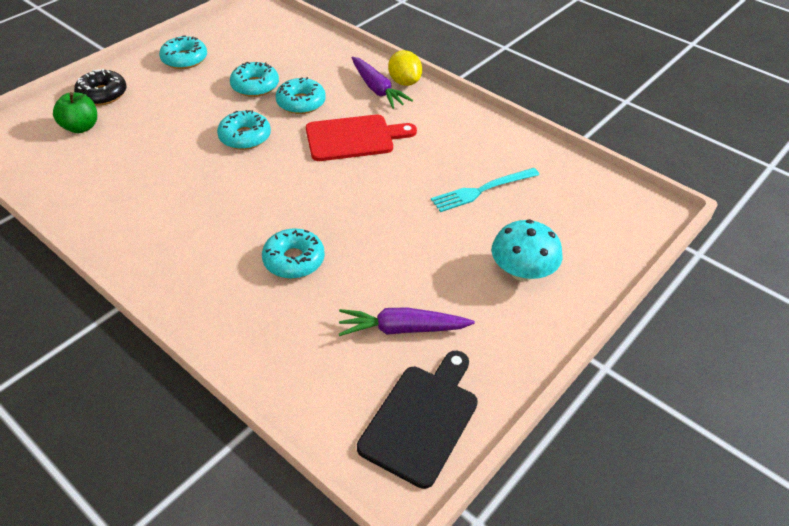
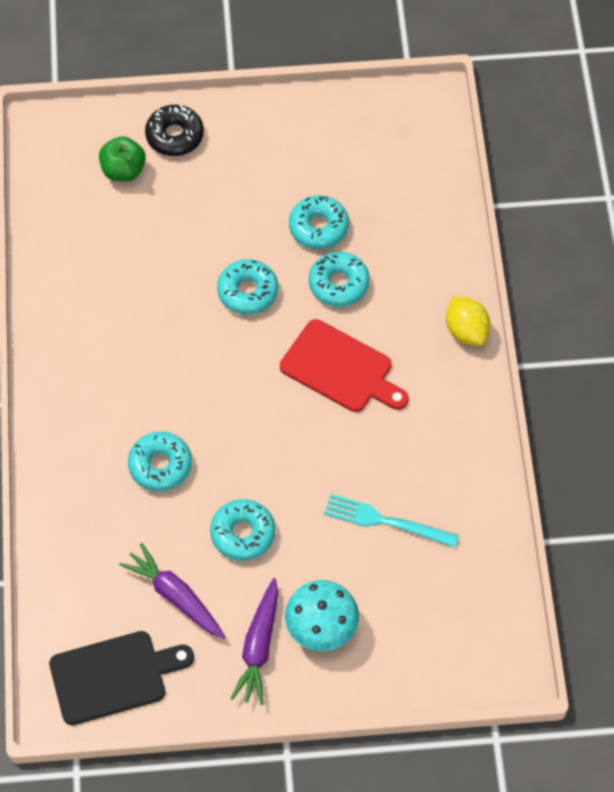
camera: 45 degrees right, 15 degrees up
(184, 59) = (288, 136): turquoise donut -> turquoise donut (243, 534)
(377, 89) = (429, 321): purple carrot -> purple carrot (259, 647)
(404, 82) = (466, 331): yellow lemon -> yellow lemon turned 45 degrees counterclockwise

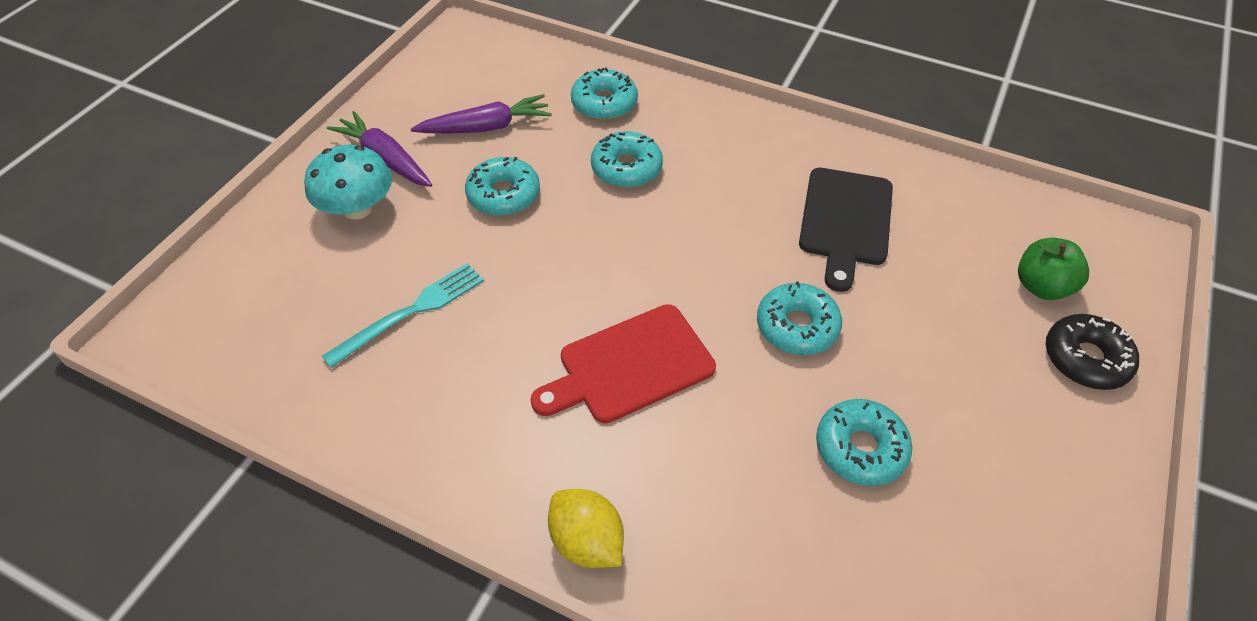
camera: 120 degrees right, 10 degrees down
(114, 676) = (453, 68): black cutting board -> black cutting board (845, 221)
(338, 284) = (755, 426): turquoise donut -> turquoise donut (604, 103)
(466, 331) = (587, 541): yellow lemon -> yellow lemon turned 45 degrees clockwise

